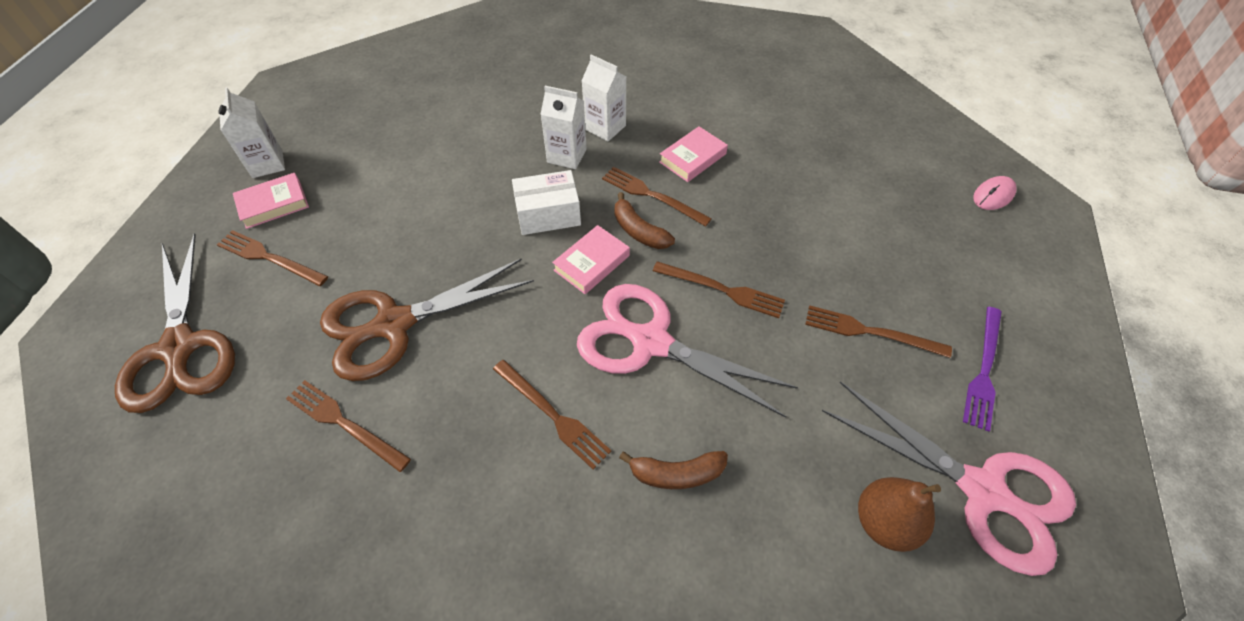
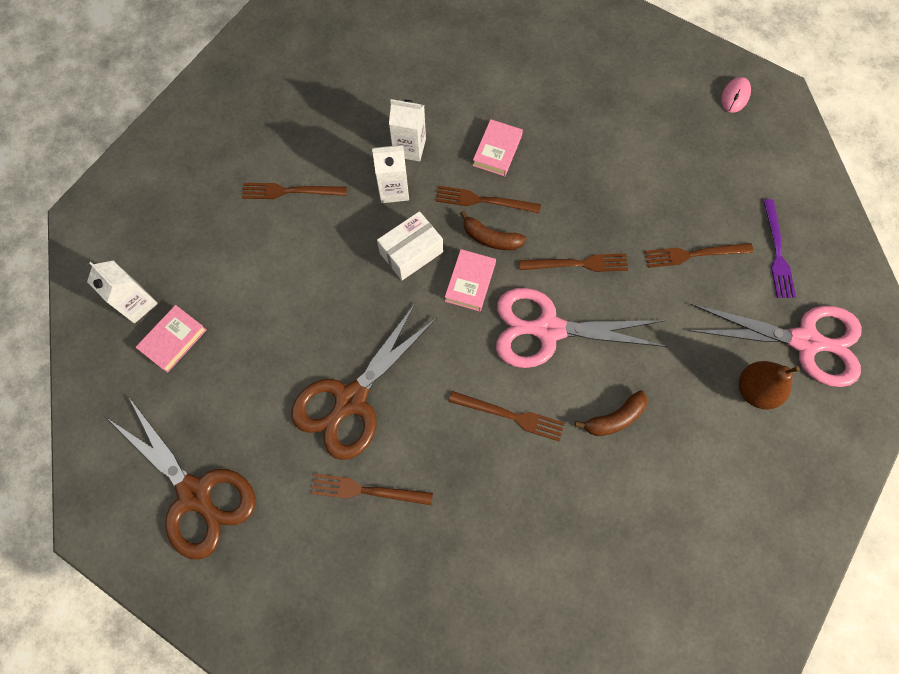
camera: 25 degrees left, 15 degrees up
(269, 258) = (208, 389): brown fork -> brown fork (290, 191)

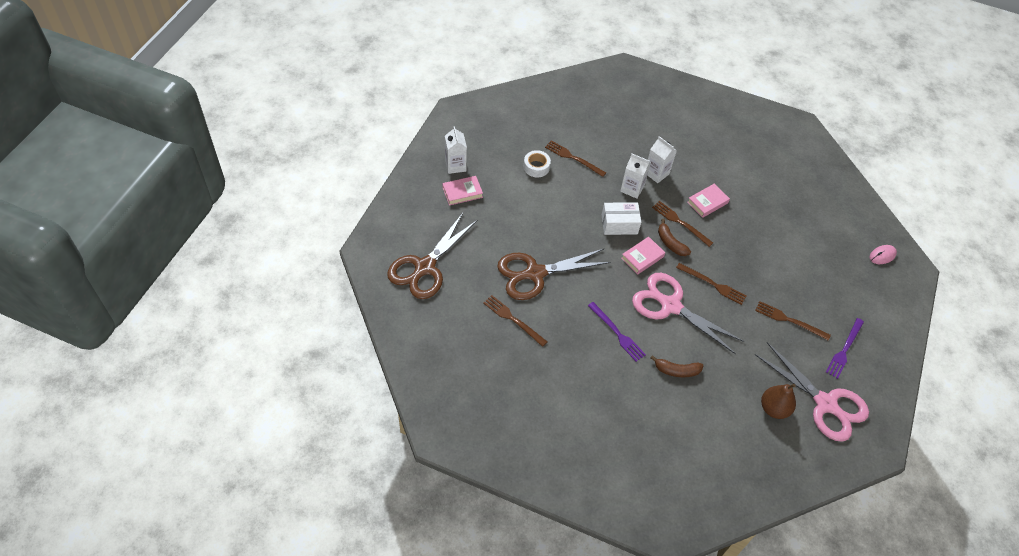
camera: 30 degrees right, 15 degrees down
(195, 494) = (424, 267): brown scissors -> brown scissors turned 45 degrees clockwise
(250, 235) = (536, 167): none -> white tape
(510, 416) = (617, 333): brown fork -> purple fork

